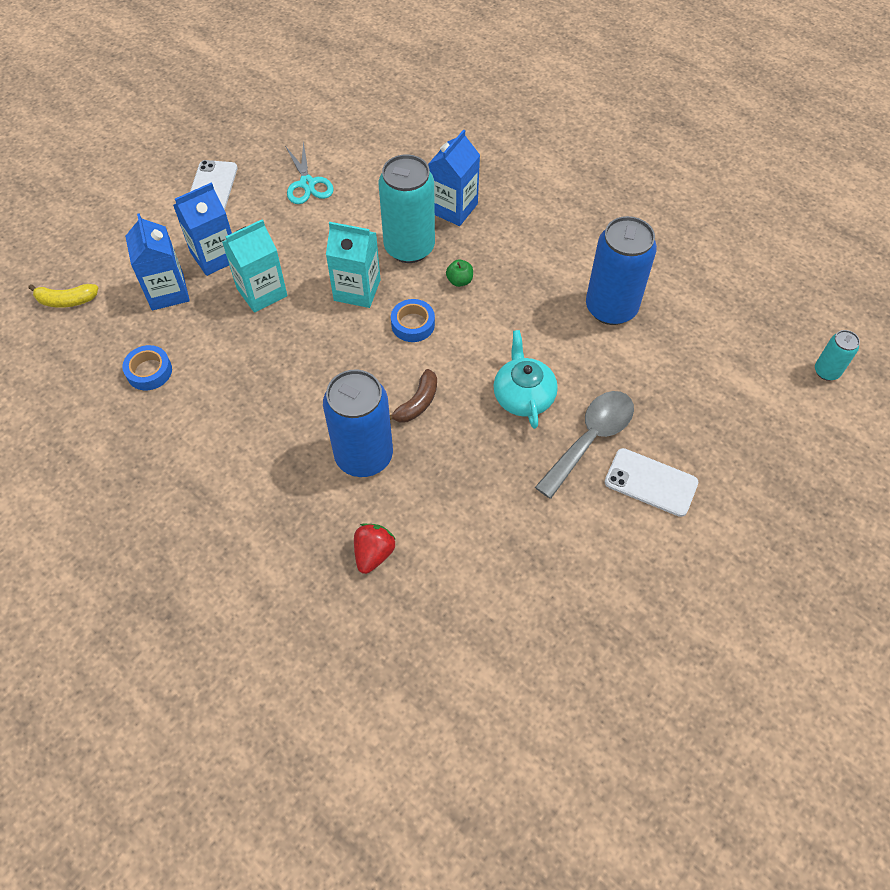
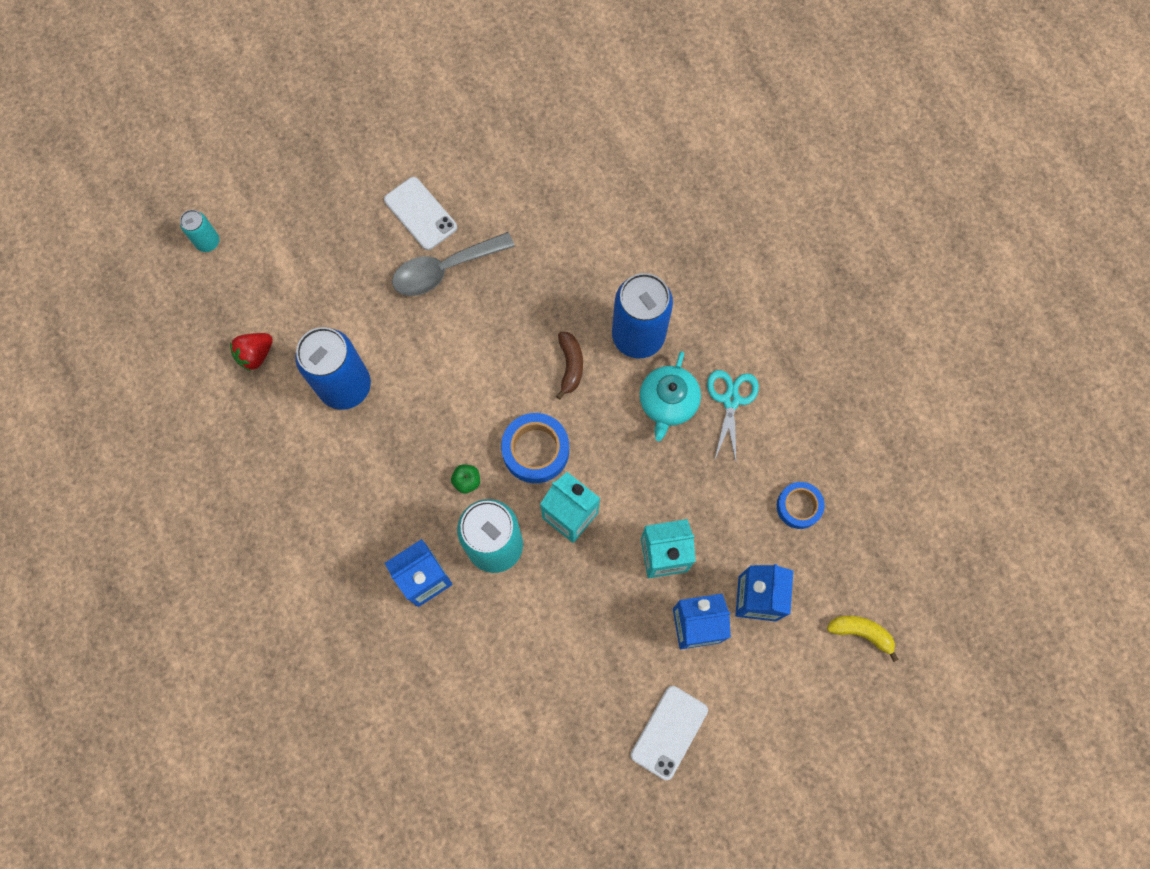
camera: 155 degrees left, 15 degrees up
(307, 184) = (562, 689): turquoise scissors -> turquoise scissors (731, 400)
(374, 554) = (665, 250): red strawberry -> red strawberry (255, 355)
(413, 324) = (535, 450): blue tape -> blue tape, size x1.51
(417, 403) = (570, 366): brown banana -> brown banana turned 120 degrees clockwise
(523, 396) = (476, 332): turquoise teapot -> turquoise teapot (668, 402)

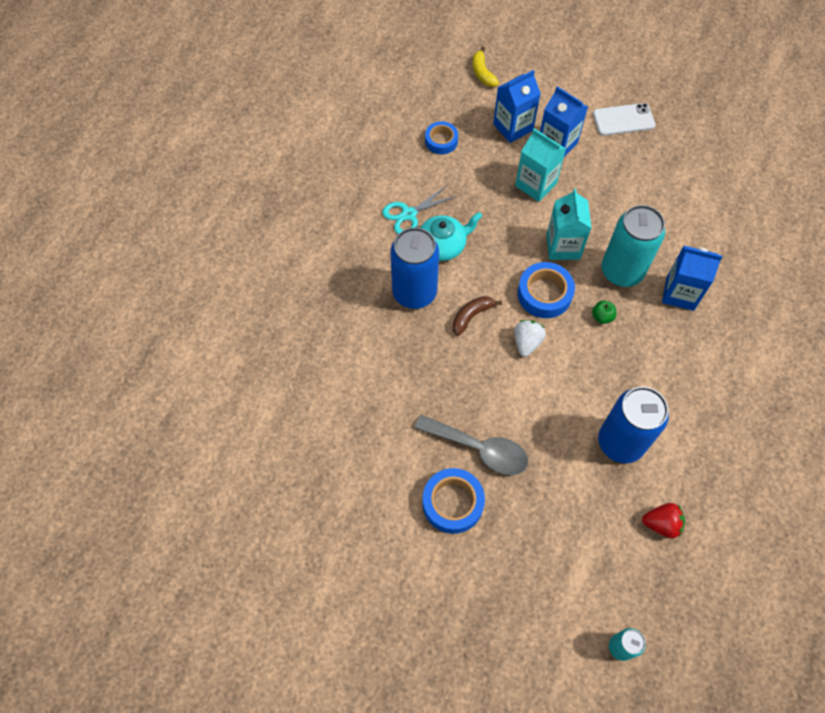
camera: 130 degrees left, 10 degrees down
(420, 214) = (452, 503): white phone -> blue tape
(502, 391) = (527, 342): none -> white strawberry

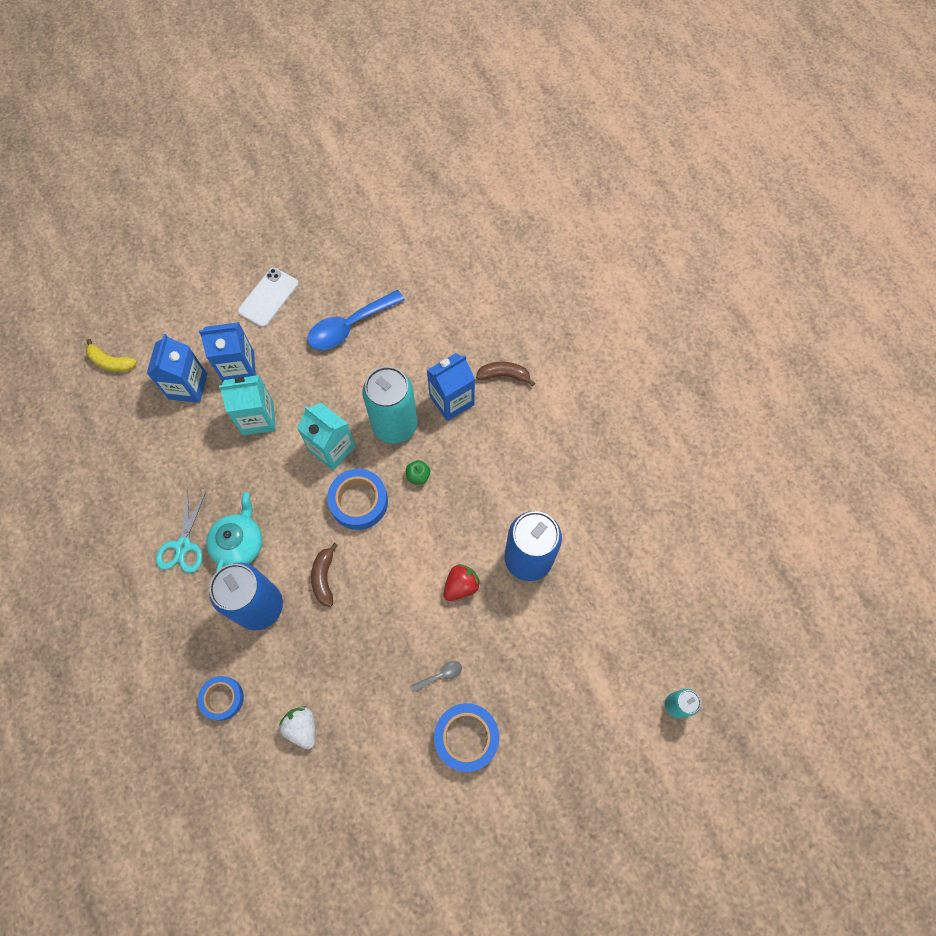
camera: 50 degrees left, 5 degrees up
(441, 141) = (141, 455): blue tape -> blue tape (222, 698)
(479, 449) = (441, 675): grey spoon -> grey spoon, size x0.43
(527, 342) = (387, 554): white strawberry -> white strawberry (302, 727)
(659, 184) = (349, 326): none -> blue spoon
(661, 524) = (613, 588): red strawberry -> red strawberry (461, 586)
(738, 313) = (504, 375): none -> brown banana

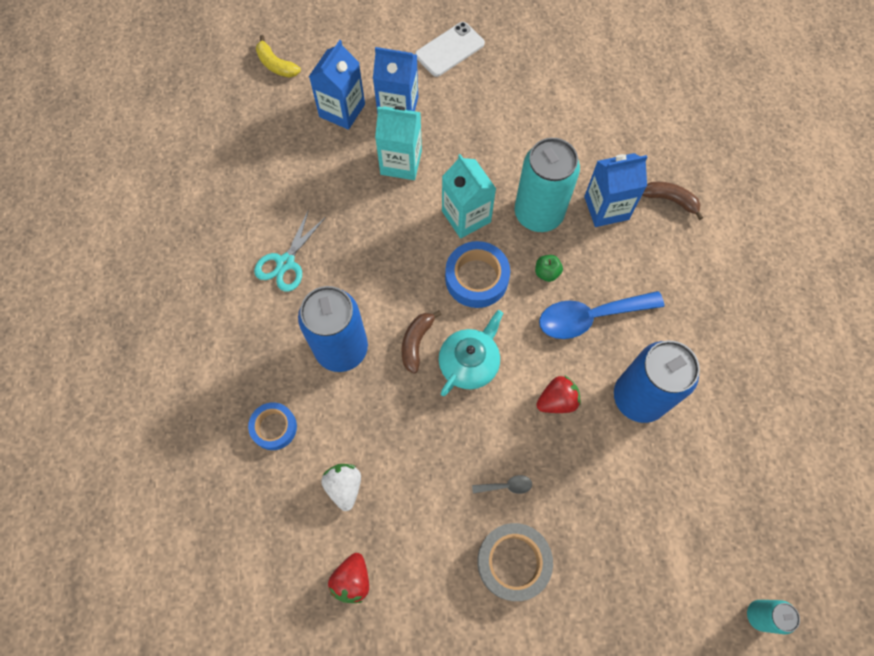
camera: 20 degrees right, 0 degrees up
(239, 543) = (342, 279): turquoise teapot -> turquoise teapot (469, 363)
(335, 805) = (352, 580): none -> red strawberry
(349, 326) = (523, 101): blue spoon -> blue spoon (590, 317)
(466, 737) = (513, 562): blue tape -> grey tape

